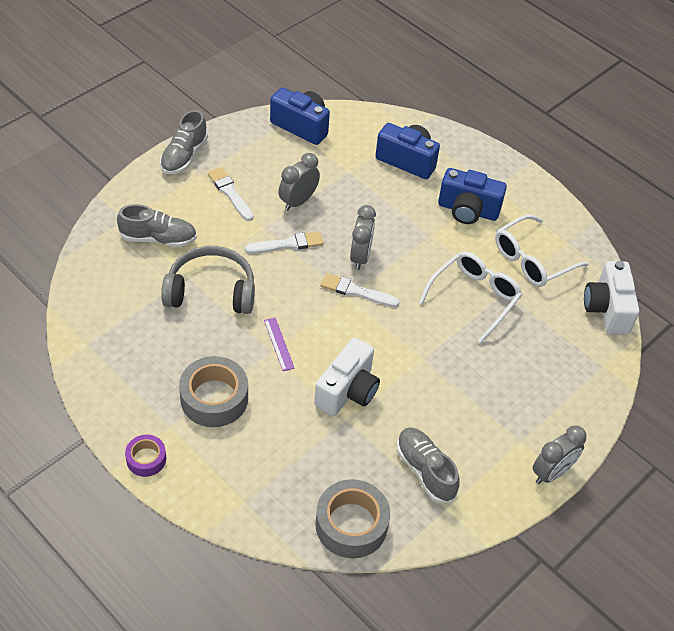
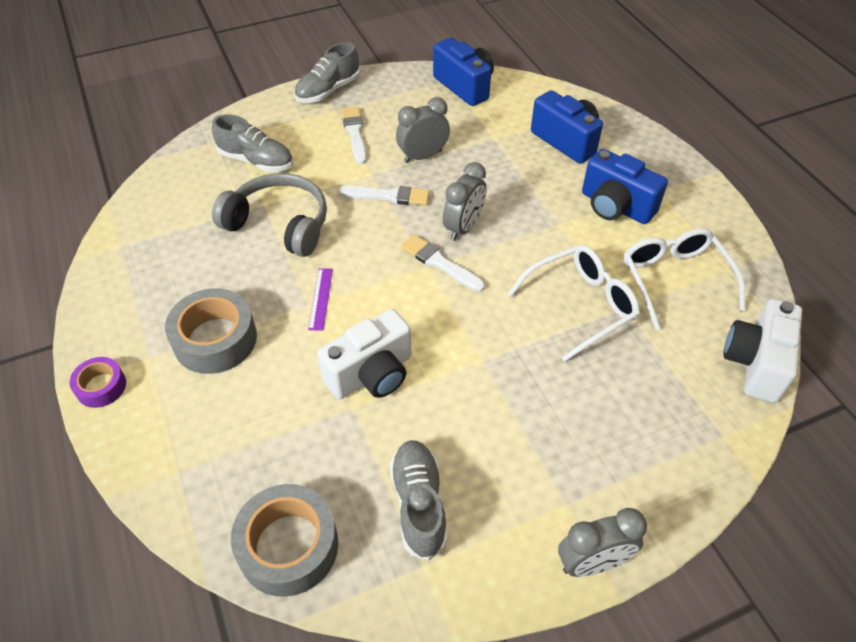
camera: 25 degrees right, 0 degrees up
(532, 260) = (674, 279): white glasses -> white glasses turned 90 degrees clockwise

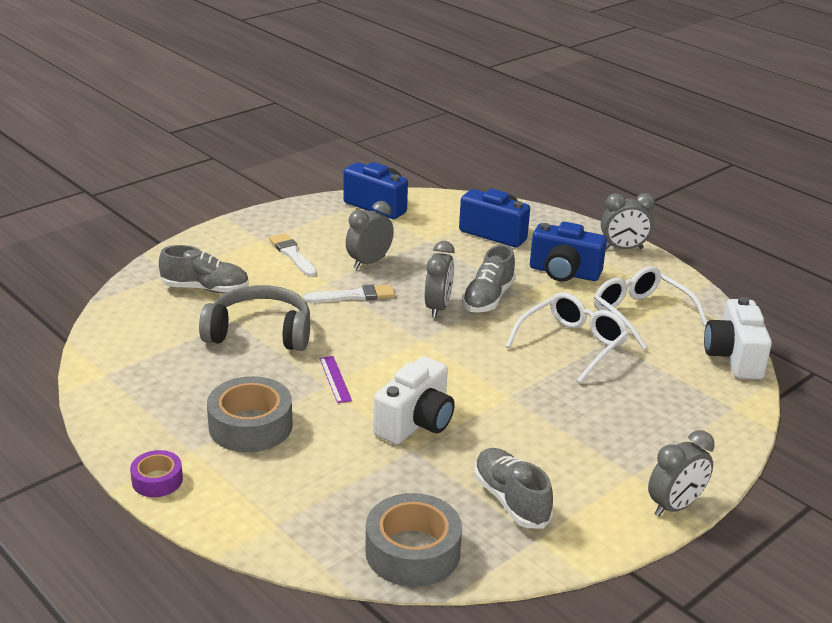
camera: 20 degrees left, 20 degrees down
(328, 90) = (245, 225): grey shoe -> grey shoe (488, 298)
(440, 263) = (431, 336): white brush -> none
(695, 185) = (623, 248): none -> grey clock

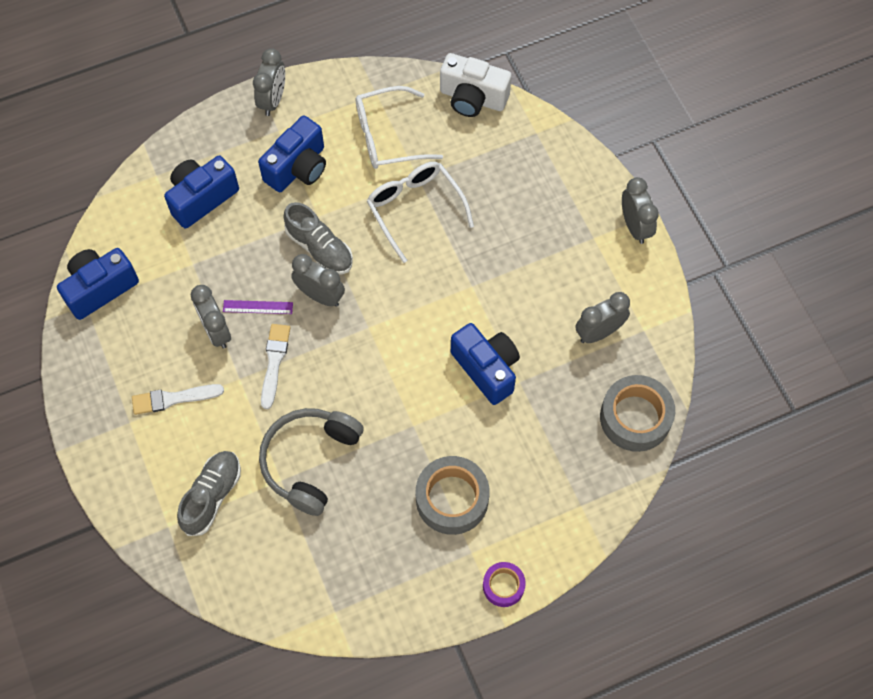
camera: 70 degrees left, 35 degrees up
(335, 379) = (406, 415): purple ruler -> purple ruler (258, 307)
(416, 423) = (487, 368): white camera -> blue camera
(510, 500) = (599, 332): grey shoe -> grey clock

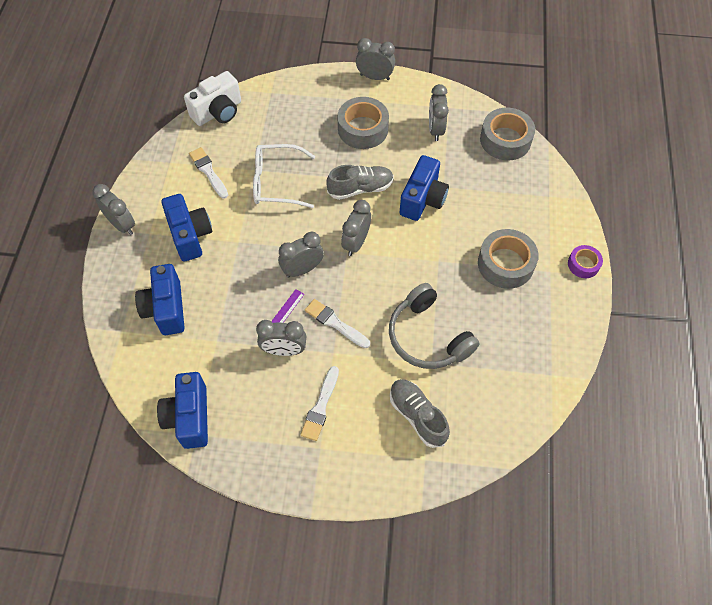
camera: 60 degrees left, 5 degrees down
(319, 248) = (264, 252): grey shoe -> grey shoe (360, 188)
(385, 330) = (356, 243): none -> grey clock
(387, 136) = (208, 171): white glasses -> white brush
(487, 368) = (423, 199): blue camera -> blue camera turned 120 degrees clockwise
(547, 255) = (363, 129): none -> grey tape

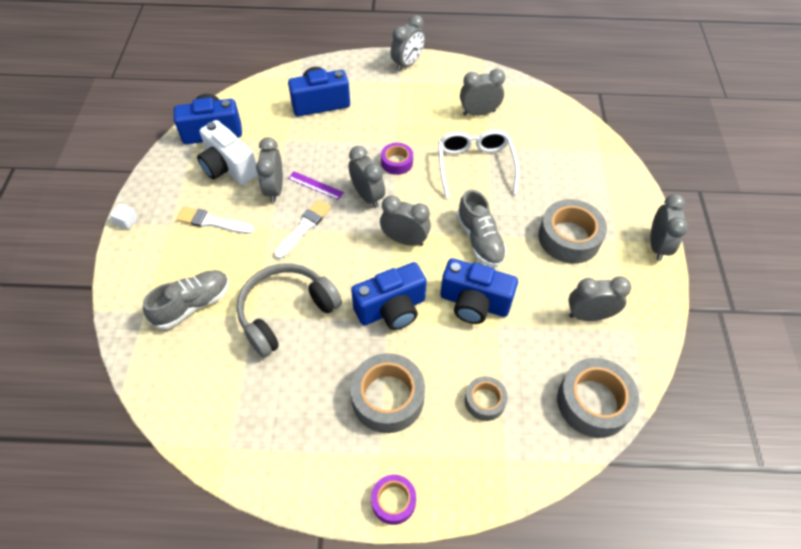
camera: 85 degrees right, 5 degrees down
(190, 235) = (401, 109): blue camera -> blue camera (391, 309)
(208, 171) = (479, 113): white brush -> grey clock
(218, 112) = (558, 111): white camera -> white camera (228, 167)
(263, 243) = (397, 162): none -> purple tape
(312, 493) = (127, 221): none -> white cube
(506, 202) = (485, 401): none -> grey tape

